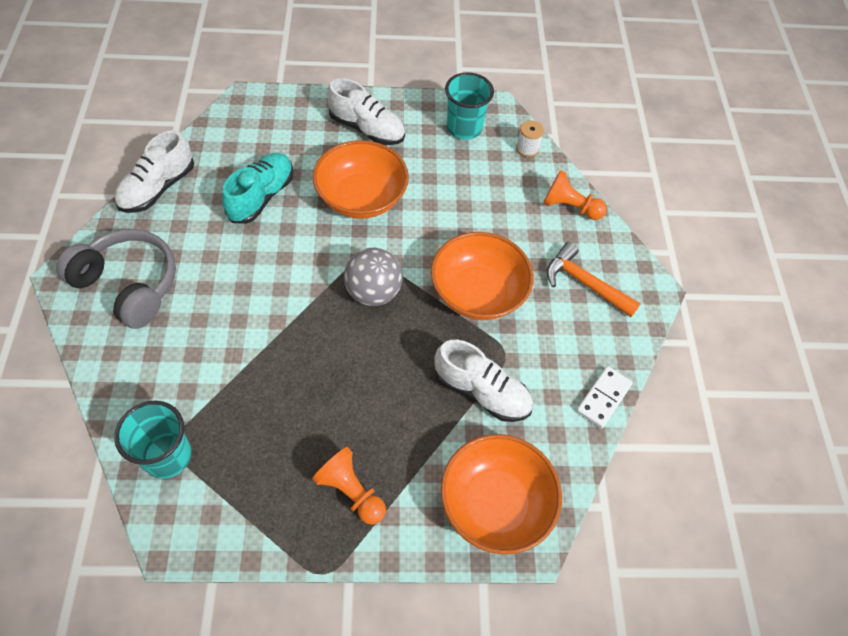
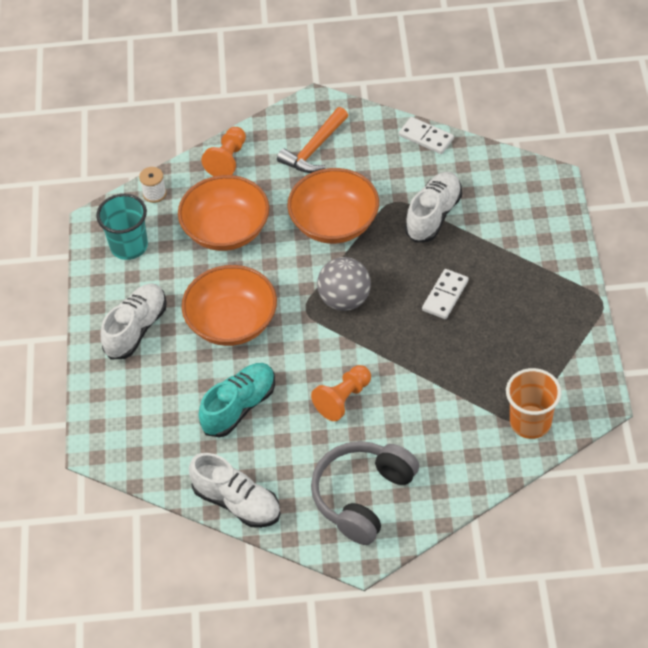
camera: 85 degrees left, 5 degrees down
(167, 456) = (530, 422): turquoise cup -> orange cup
(261, 196) = (239, 407): turquoise shoe -> turquoise shoe turned 105 degrees clockwise
(351, 491) = (536, 292): orange pawn -> orange pawn (343, 399)
(362, 389) = (445, 296): none -> white domino
(495, 503) = (527, 202): orange bowl -> orange bowl (226, 230)

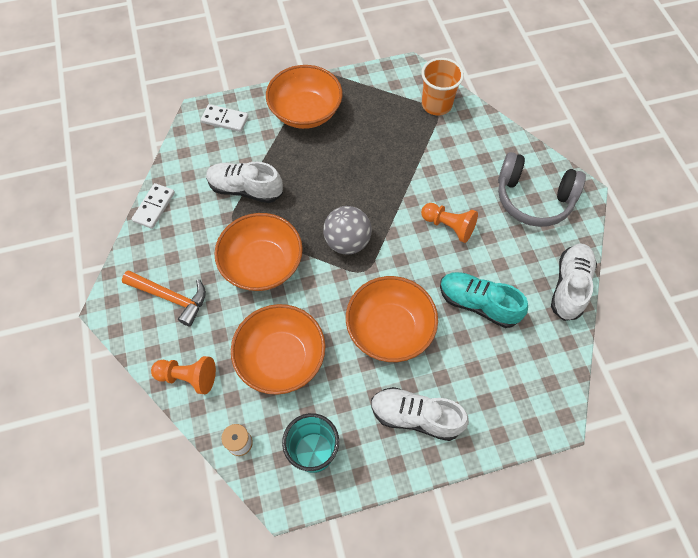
camera: 105 degrees left, 10 degrees up
(445, 296) = (330, 170): white domino -> white domino (225, 119)
(538, 281) = (305, 112): none -> orange bowl

